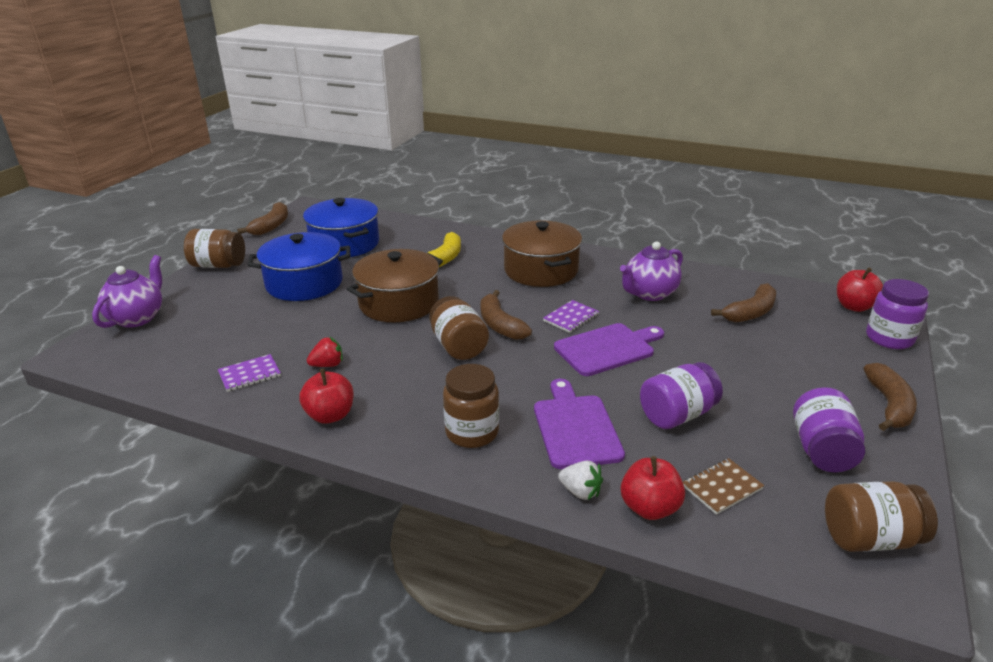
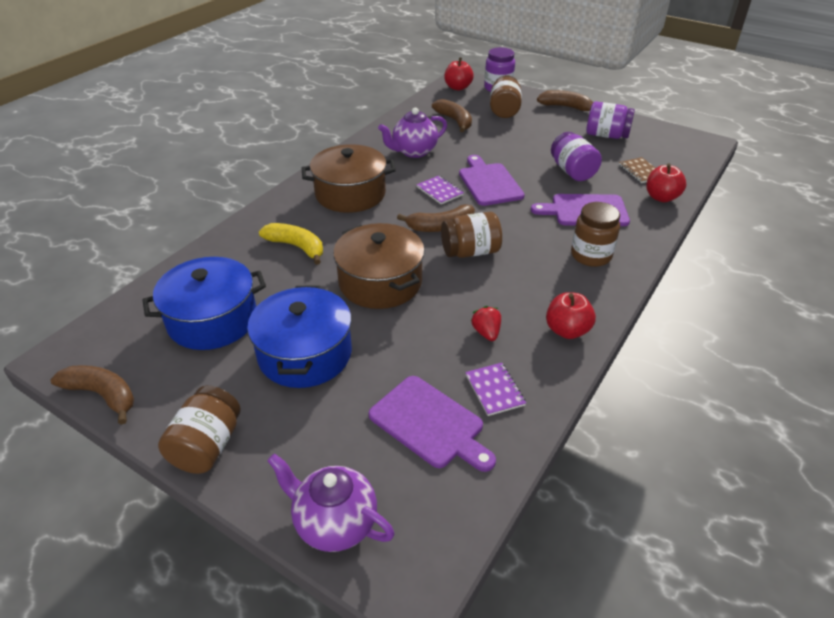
camera: 80 degrees left, 10 degrees up
(217, 345) = (429, 423): none -> purple cutting board
(580, 492) = (650, 219): white strawberry -> none
(649, 294) = (414, 152): purple teapot -> purple teapot turned 90 degrees clockwise
(869, 538) = (674, 141): brown jar -> brown jar (504, 110)

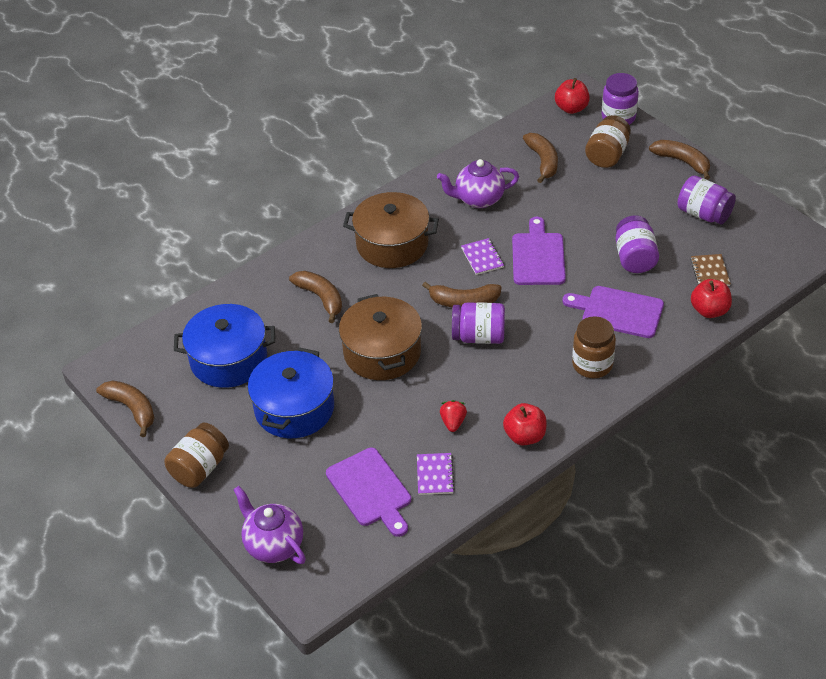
camera: 20 degrees right, 5 degrees up
(296, 247) = (321, 298): yellow banana -> brown banana
(470, 252) = (479, 336): brown jar -> purple jar

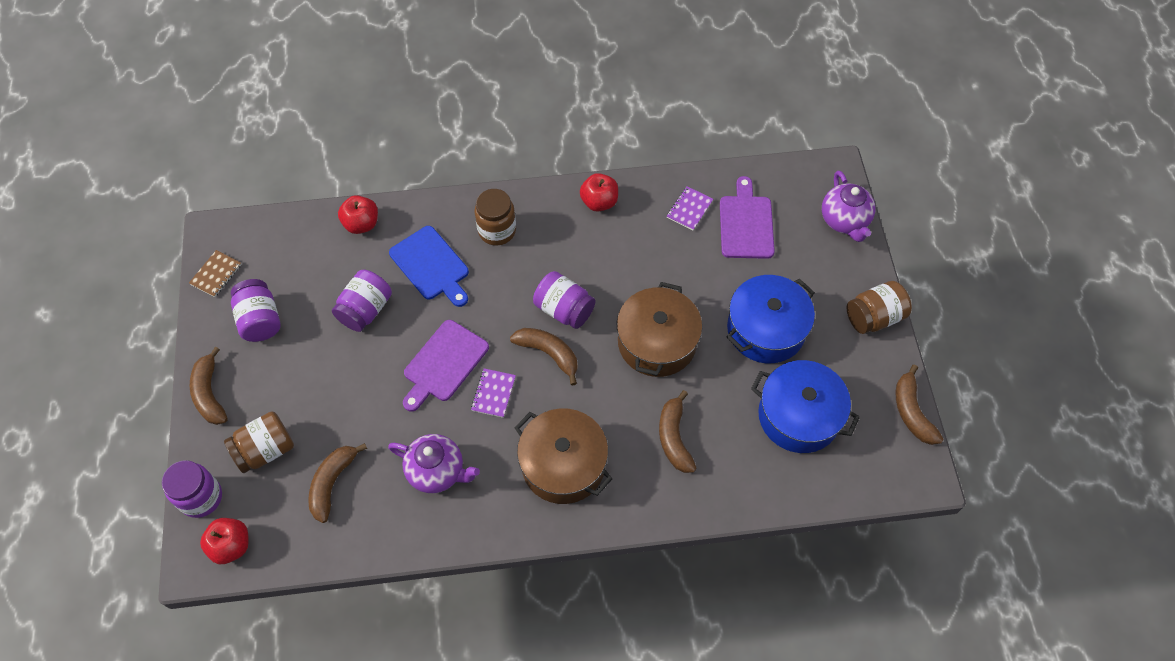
camera: 150 degrees left, 15 degrees up
(453, 422) = (644, 243): red strawberry -> none
(618, 311) = (431, 265): purple cutting board -> blue cutting board
(710, 272) = (322, 258): brown notebook -> brown notebook (216, 274)

